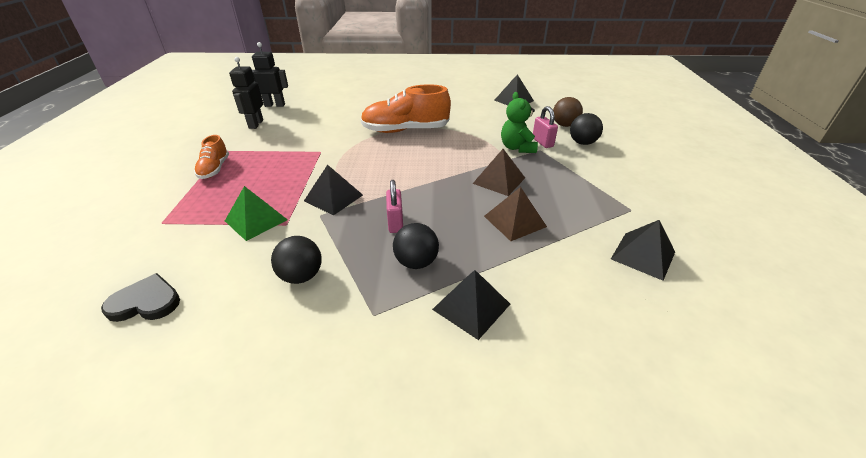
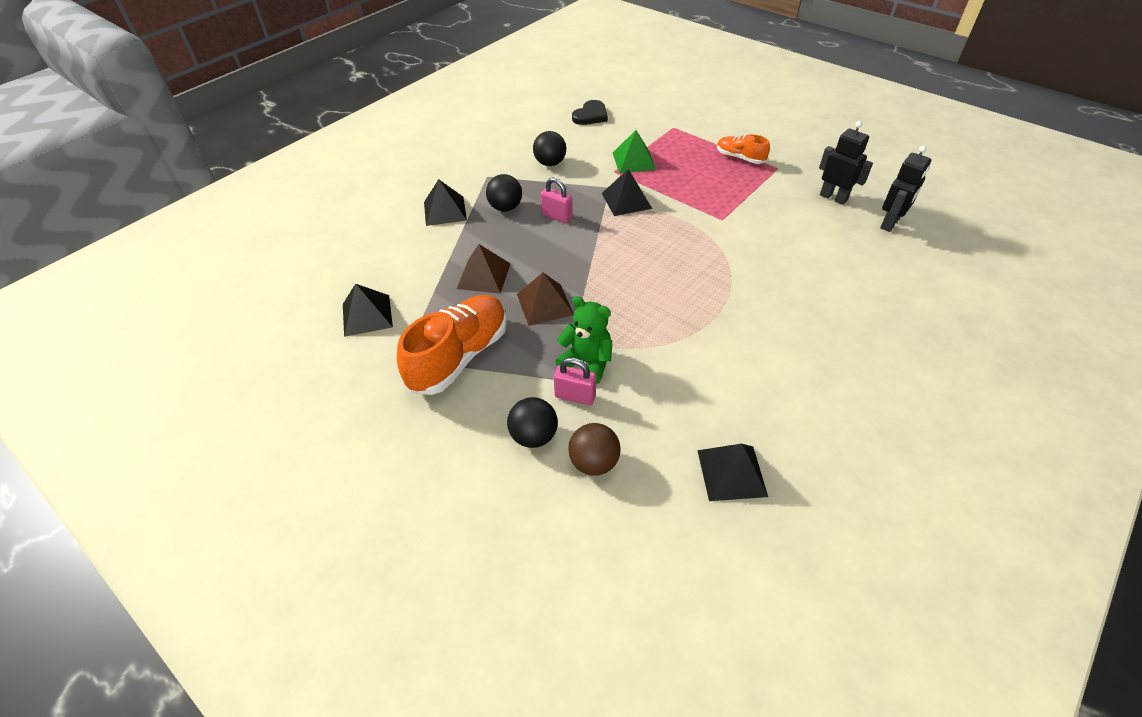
camera: 130 degrees right, 10 degrees up
(405, 130) = (721, 296): orange shoe -> orange shoe (459, 356)

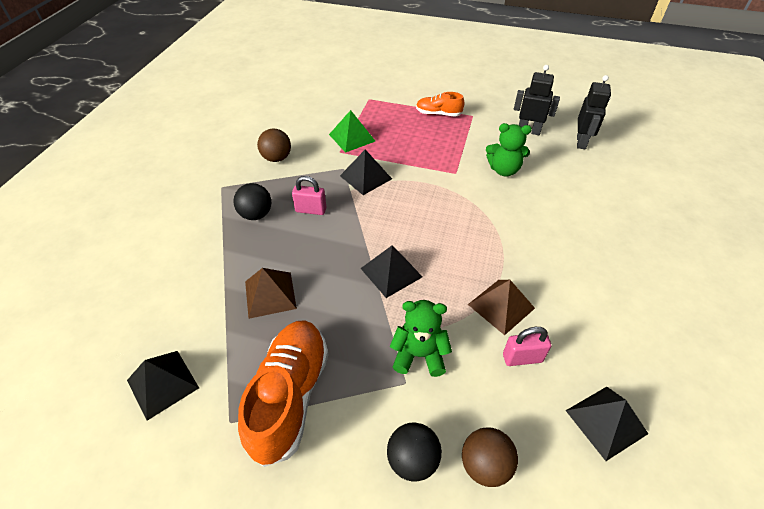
camera: 25 degrees left, 0 degrees up
(445, 210) = (194, 235): black pyramid -> black pyramid (391, 272)
(544, 304) = (346, 306): brown pyramid -> brown pyramid (501, 306)
(550, 163) = (277, 158): black ball -> brown ball
(575, 396) = (428, 397): pink padlock -> pink padlock (522, 358)
(590, 115) = (290, 104): black heart -> none
(777, 229) = (504, 170): none -> green teddy bear

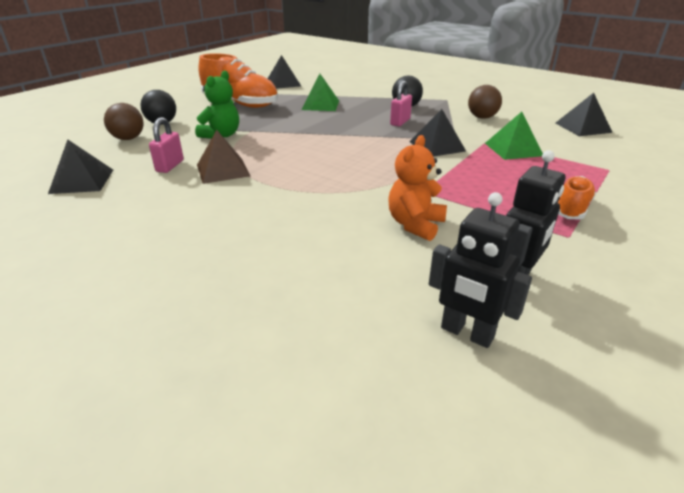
camera: 110 degrees right, 15 degrees down
(270, 294) = (320, 105): brown pyramid -> green pyramid
(391, 272) = (304, 138): black pyramid -> black pyramid (583, 127)
(504, 170) = (415, 224): green teddy bear -> orange teddy bear

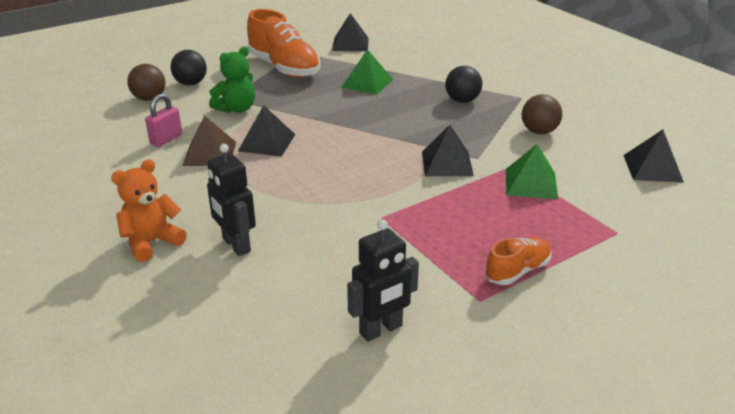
camera: 20 degrees right, 0 degrees up
(82, 181) = (84, 143): black pyramid -> black pyramid (266, 142)
(400, 122) = (435, 122): pink padlock -> none
(415, 224) = (339, 253): orange teddy bear -> orange teddy bear (152, 242)
(466, 333) = (291, 365): black robot -> black robot (236, 245)

